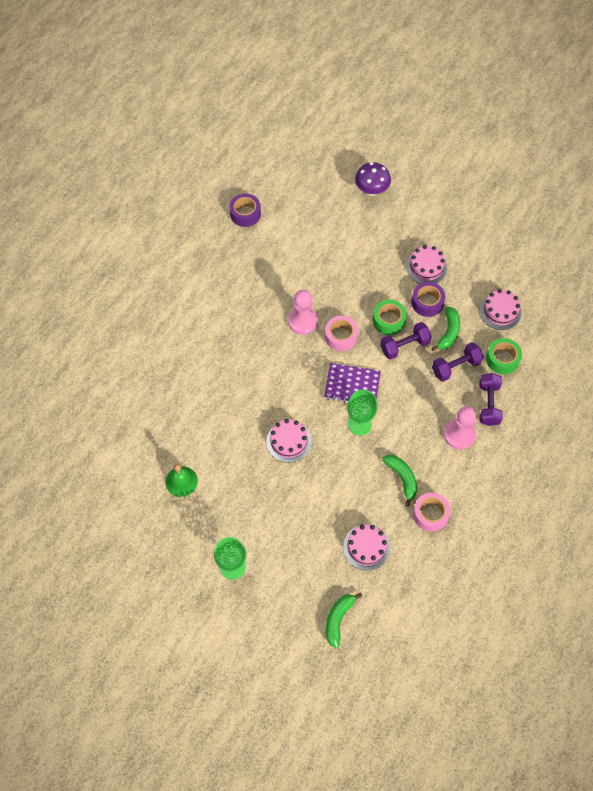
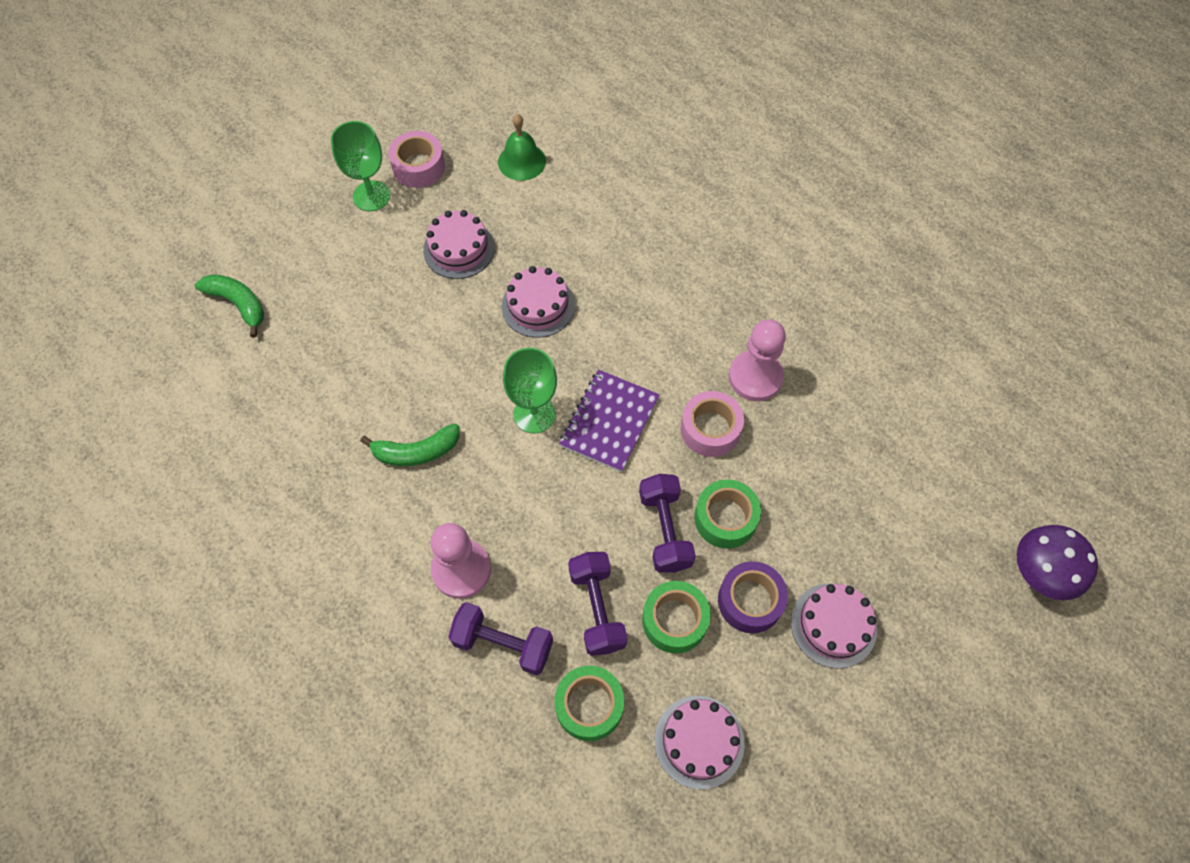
camera: 105 degrees right, 0 degrees up
(245, 214) = (1001, 339): purple tape -> none
(366, 547) = (326, 368): pink cake -> pink cake (459, 249)
(430, 514) = (338, 477): pink tape -> pink tape (418, 166)
(448, 332) = (674, 620): green banana -> green tape

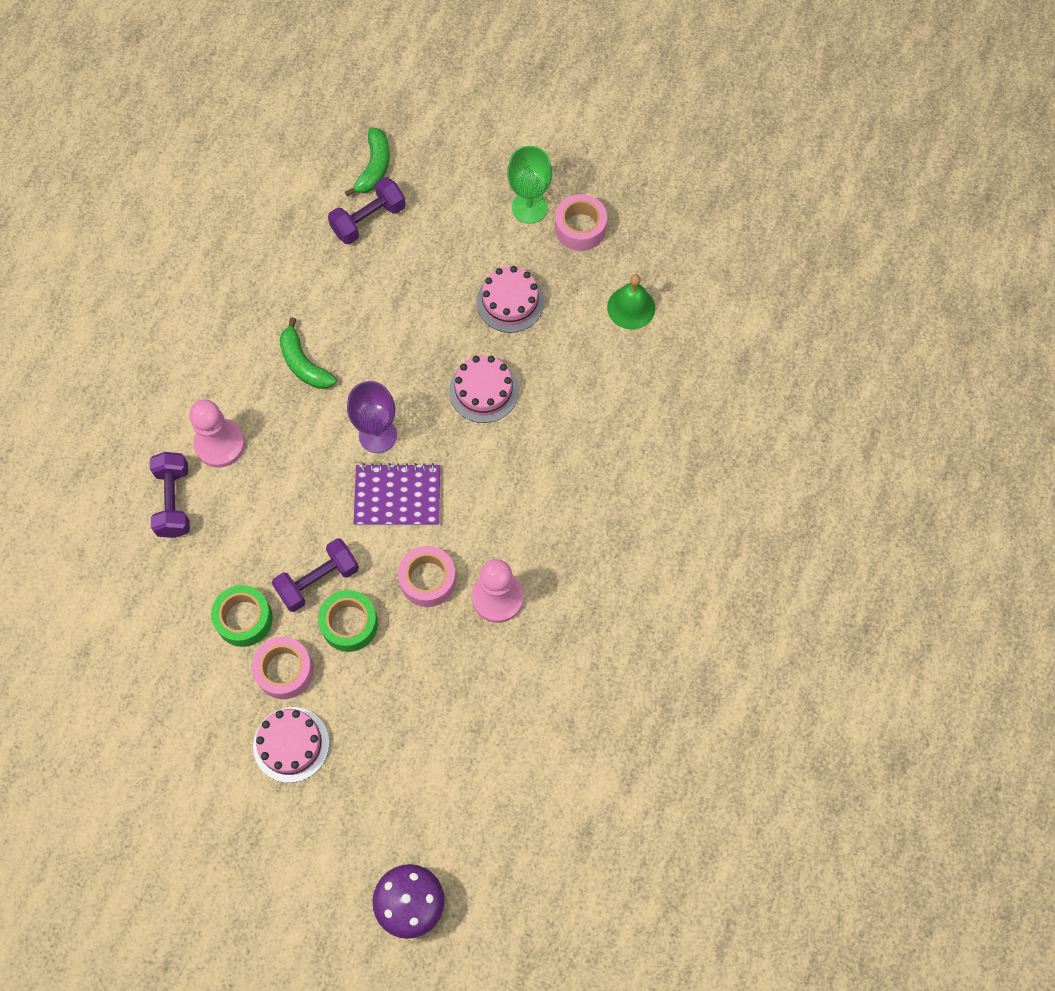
camera: 65 degrees right, 5 degrees up
(534, 414) = (377, 435): green goblet -> purple goblet
(589, 705) = (151, 584): green tape -> none
(597, 609) = (229, 557): purple dumbbell -> purple dumbbell (368, 220)
(699, 741) = (155, 675): pink cake -> none
(750, 601) = (284, 671): purple tape -> pink tape

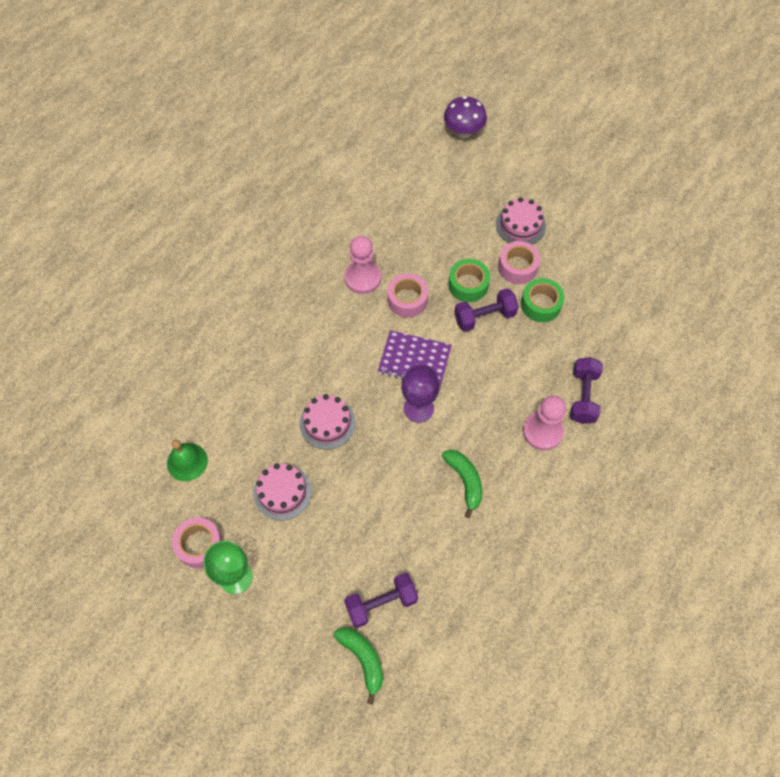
camera: 165 degrees left, 5 degrees down
(374, 167) = (363, 659): green banana -> green banana turned 120 degrees clockwise

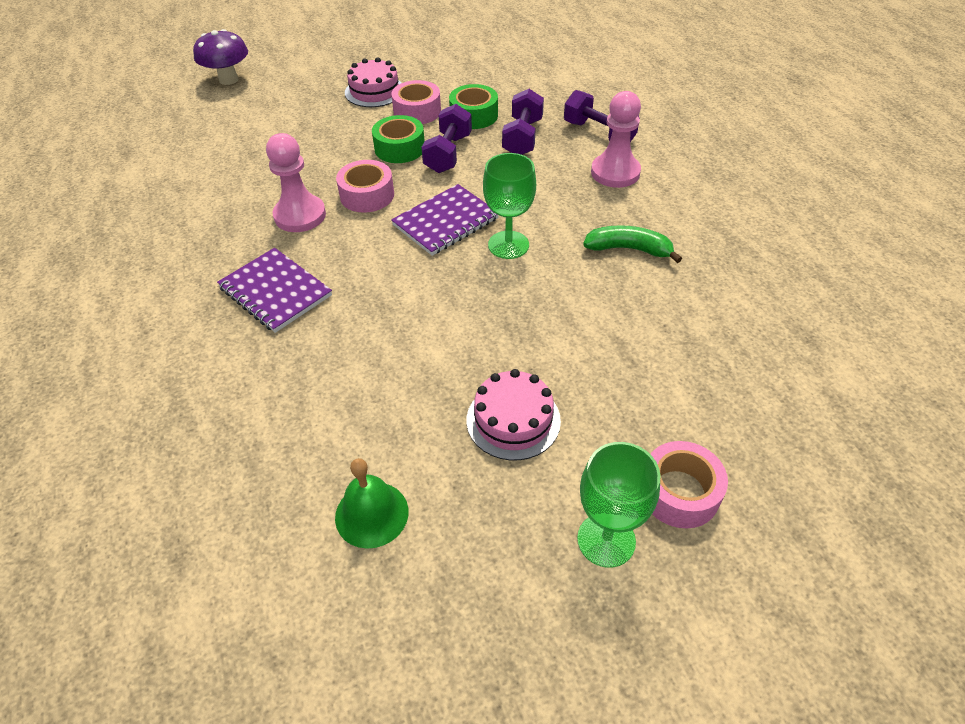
camera: 55 degrees left, 15 degrees down
(199, 545) = (521, 564): pink tape -> pink tape (679, 492)
(294, 313) = (275, 292): none -> purple notebook
(327, 423) = (454, 329): pink cake -> none
(363, 659) = (814, 446): green banana -> none
(381, 603) = (742, 391): purple dumbbell -> purple dumbbell (522, 137)
(418, 408) = (508, 245): purple goblet -> green goblet

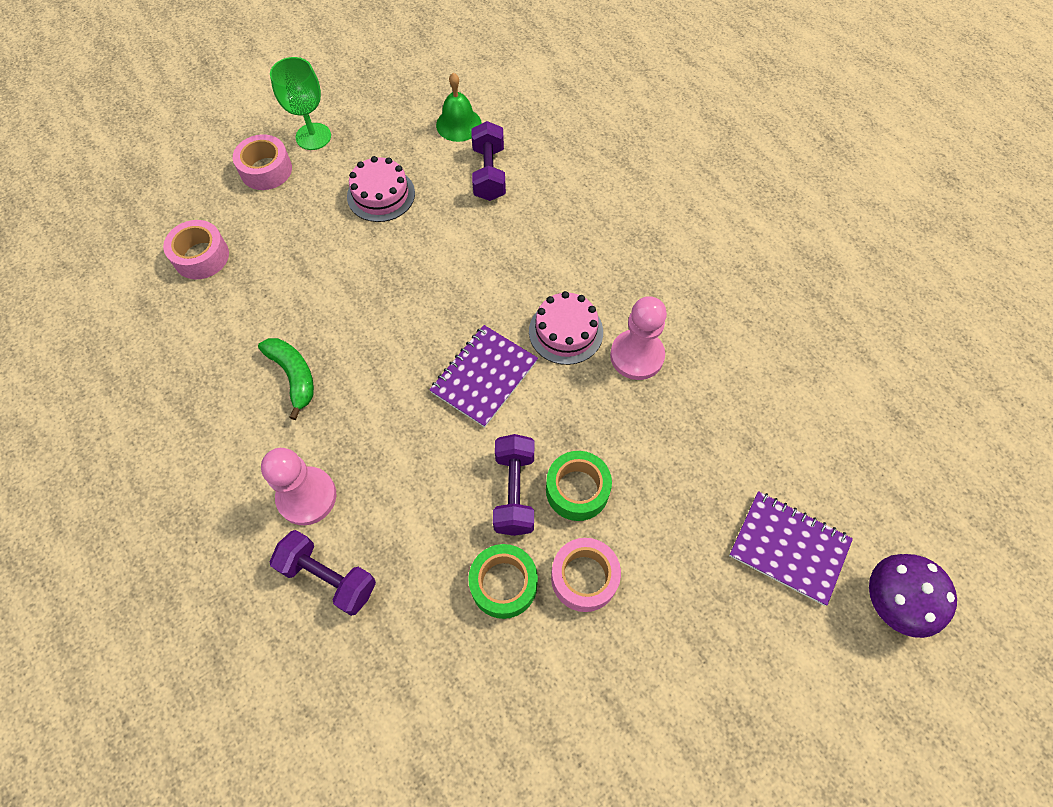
camera: 165 degrees right, 15 degrees up
(275, 292) = (608, 264): purple notebook -> purple notebook (788, 548)
(367, 195) = (581, 399): pink tape -> pink tape (201, 256)
(374, 91) = (664, 618): pink cake -> pink cake (566, 331)
(508, 245) = (413, 358): green goblet -> none
(522, 137) = (428, 545): purple dumbbell -> purple dumbbell (489, 173)
(628, 249) = (293, 376): green banana -> green banana turned 120 degrees counterclockwise

